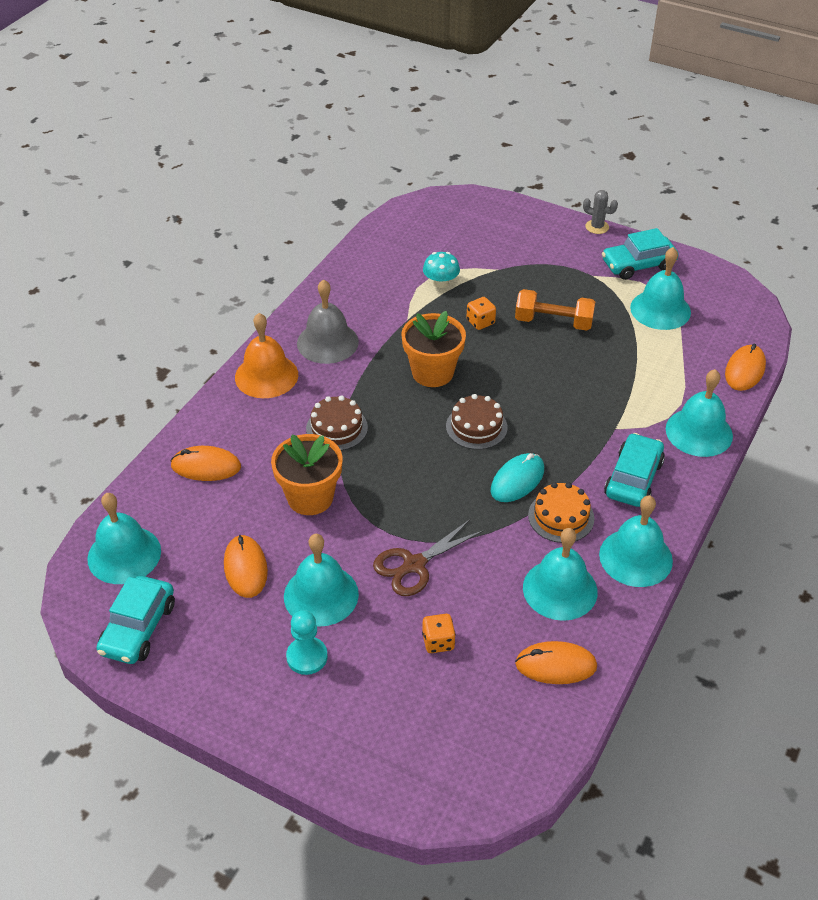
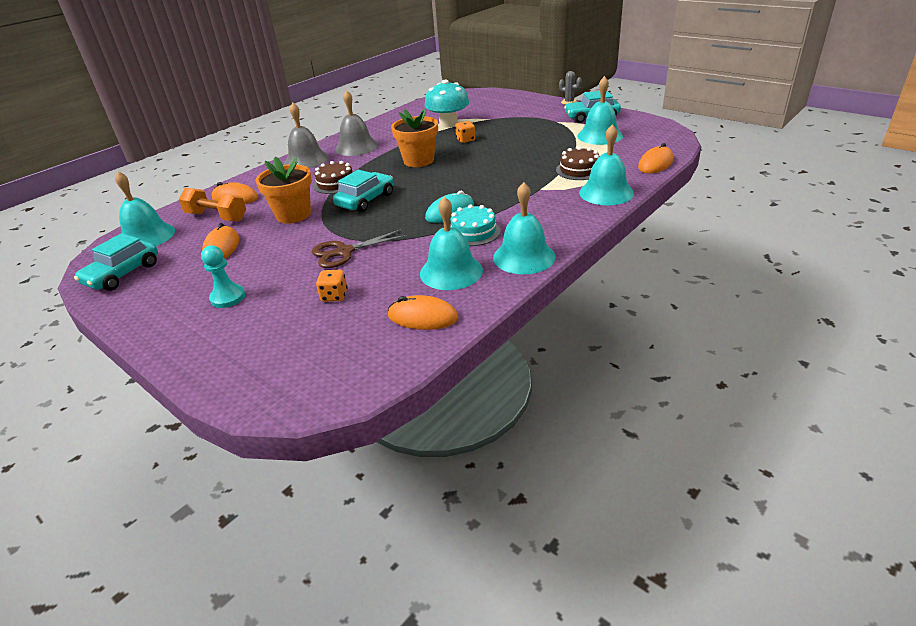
camera: 15 degrees right, 10 degrees down
(266, 376) = (306, 160): orange bell -> grey bell
(321, 595) = (264, 264): turquoise bell -> none
(441, 283) = (448, 124): turquoise mushroom -> turquoise mushroom, size x1.73
(476, 427) = (434, 185): brown cake -> brown cake (579, 170)
(553, 322) = (517, 140): orange dumbbell -> orange dumbbell (216, 217)
(561, 517) = (473, 232): orange cake -> turquoise cake
(633, 479) = (542, 214): turquoise car -> turquoise car (365, 200)

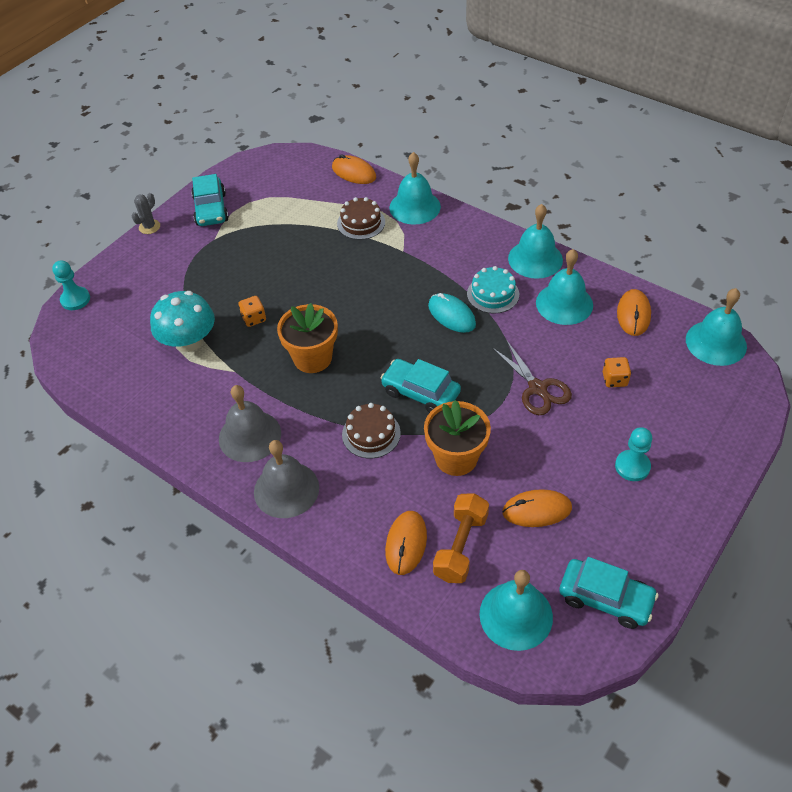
camera: 95 degrees left, 15 degrees up
(496, 93) = (75, 299): none -> turquoise pawn
(600, 136) = (272, 205): turquoise bell -> turquoise bell (716, 342)

